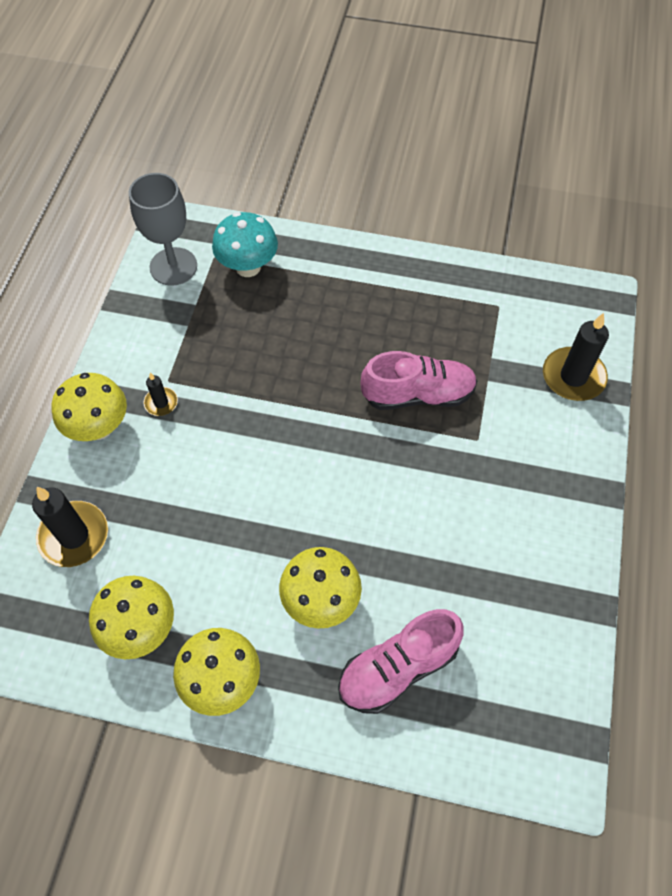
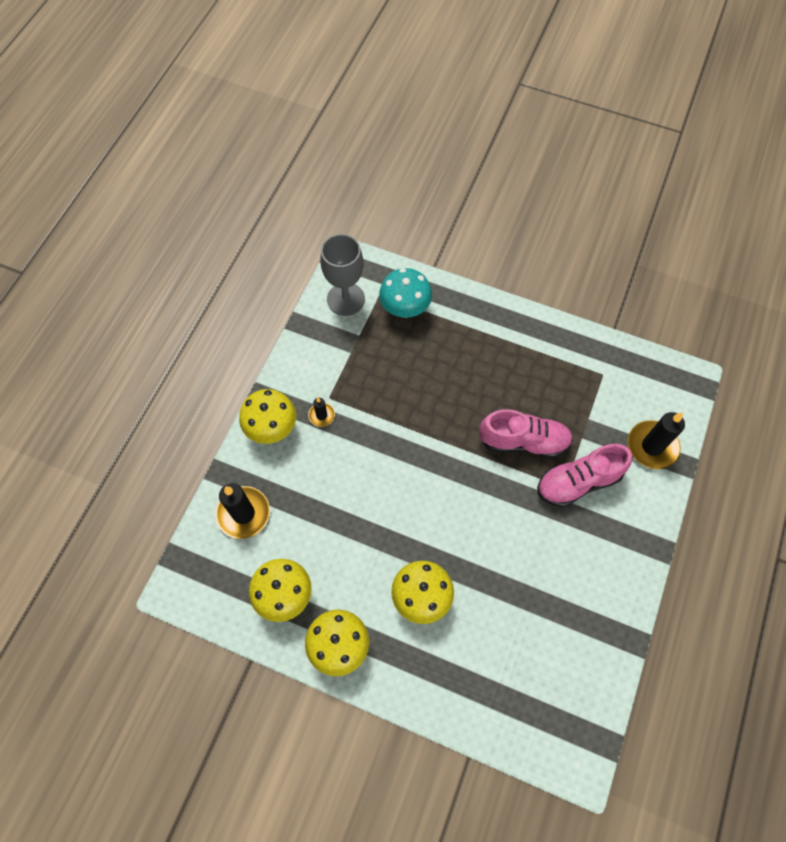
camera: 10 degrees right, 5 degrees up
(397, 668) = (471, 660): pink shoe -> pink shoe (578, 482)

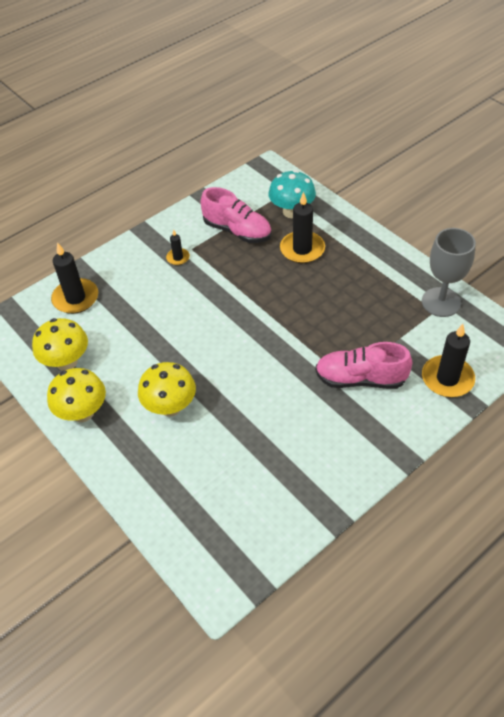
camera: 30 degrees right, 15 degrees down
(272, 428) = (135, 253): yellow mushroom -> none
(346, 299) = (249, 191): grey goblet -> grey goblet (441, 302)
(441, 352) = (302, 249): none -> black candle
(523, 441) = (331, 333): pink shoe -> pink shoe (237, 231)

